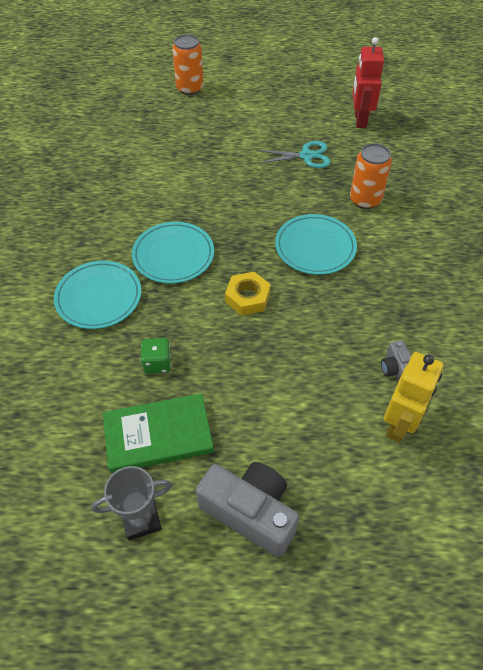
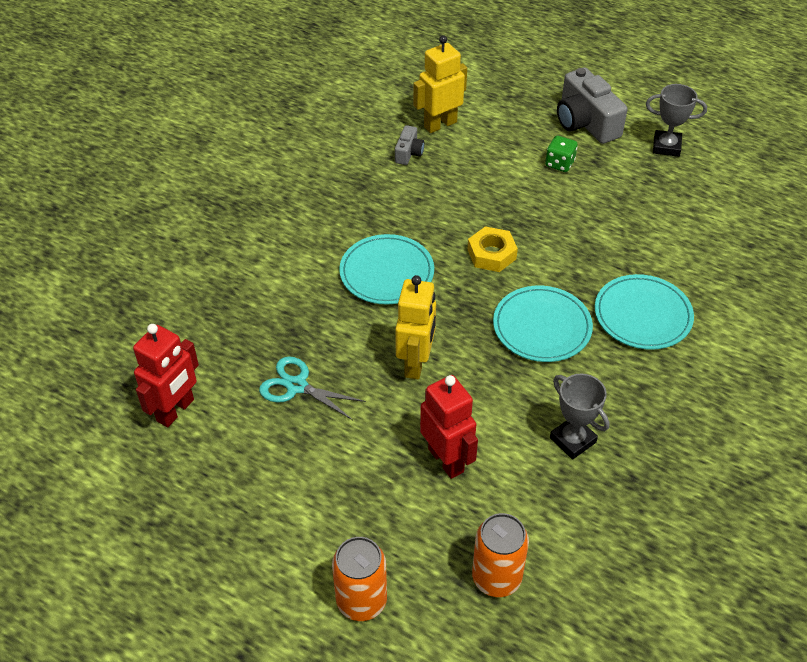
camera: 150 degrees left, 5 degrees down
(116, 193) = (572, 440): none -> grey trophy
(157, 363) = (609, 234): green dice -> green dice (559, 163)
(158, 435) = (632, 186): green book -> none
(187, 155) = (446, 460): none -> red robot
(245, 196) = (416, 363): none -> yellow robot
(365, 200) = (286, 299): orange can -> orange can (496, 577)

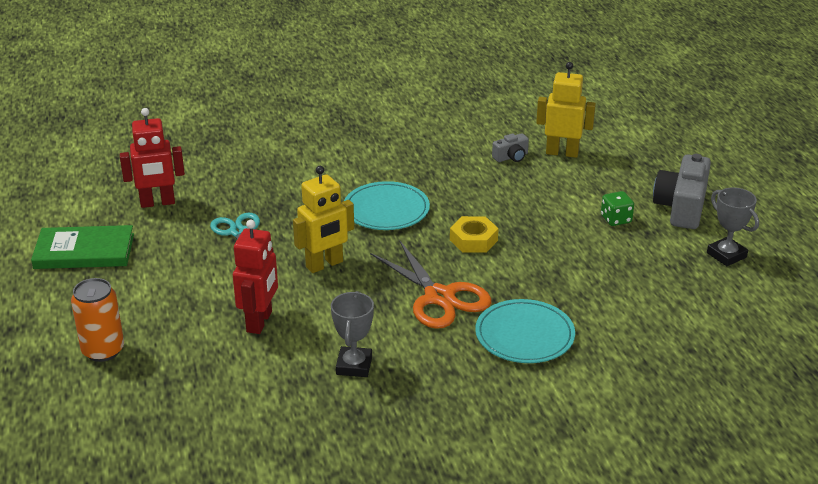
camera: 45 degrees right, 15 degrees down
(184, 516) = (84, 251): none -> green book
(496, 577) = (189, 395): orange can -> none
(542, 327) = (439, 297): turquoise plate -> orange scissors

